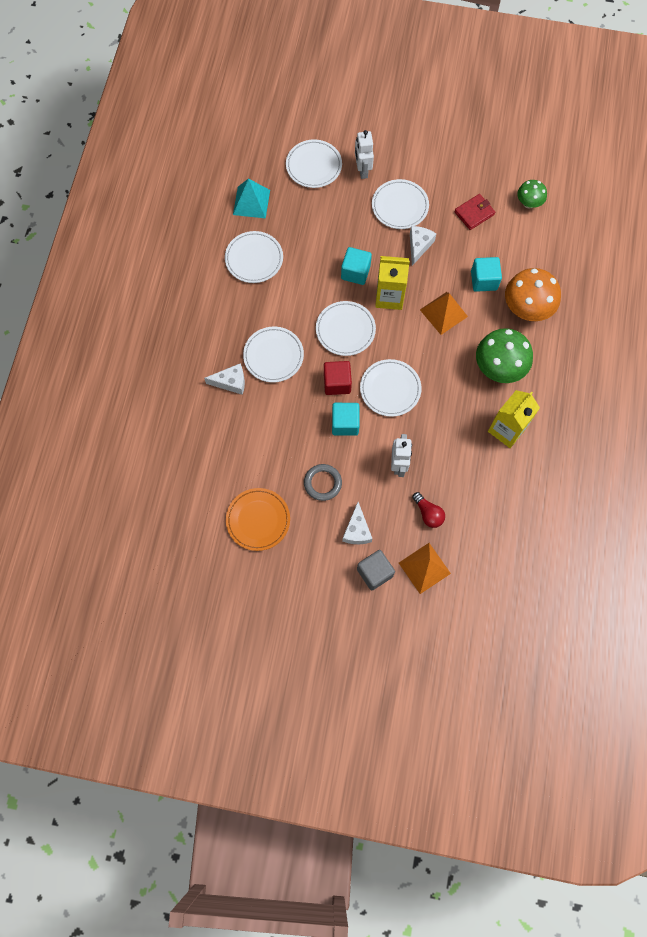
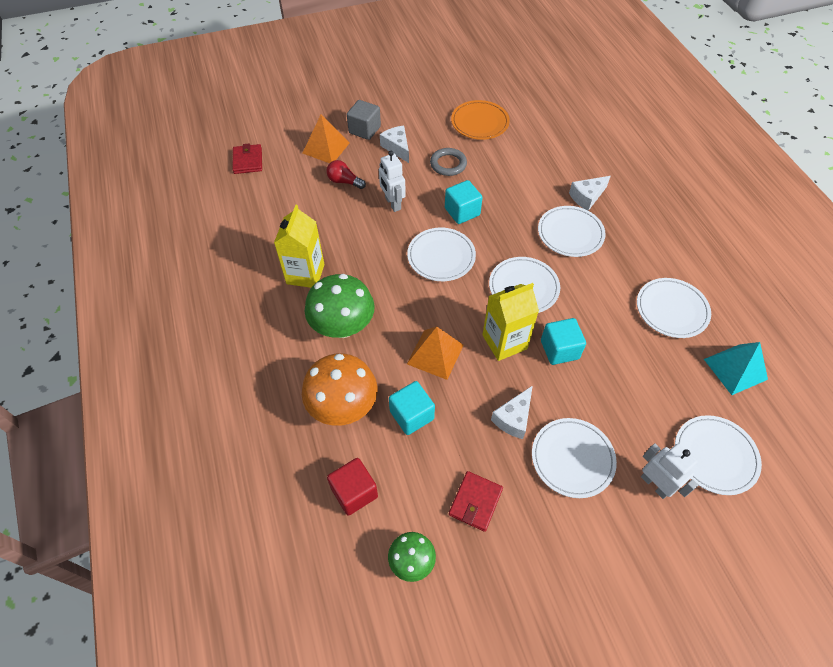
camera: 150 degrees right, 15 degrees down
(337, 383) = (494, 239): red cube -> red cube (354, 492)
(419, 246) = (513, 418): white cheese -> white cheese turned 45 degrees clockwise
(507, 591) = (248, 161): none -> red wallet

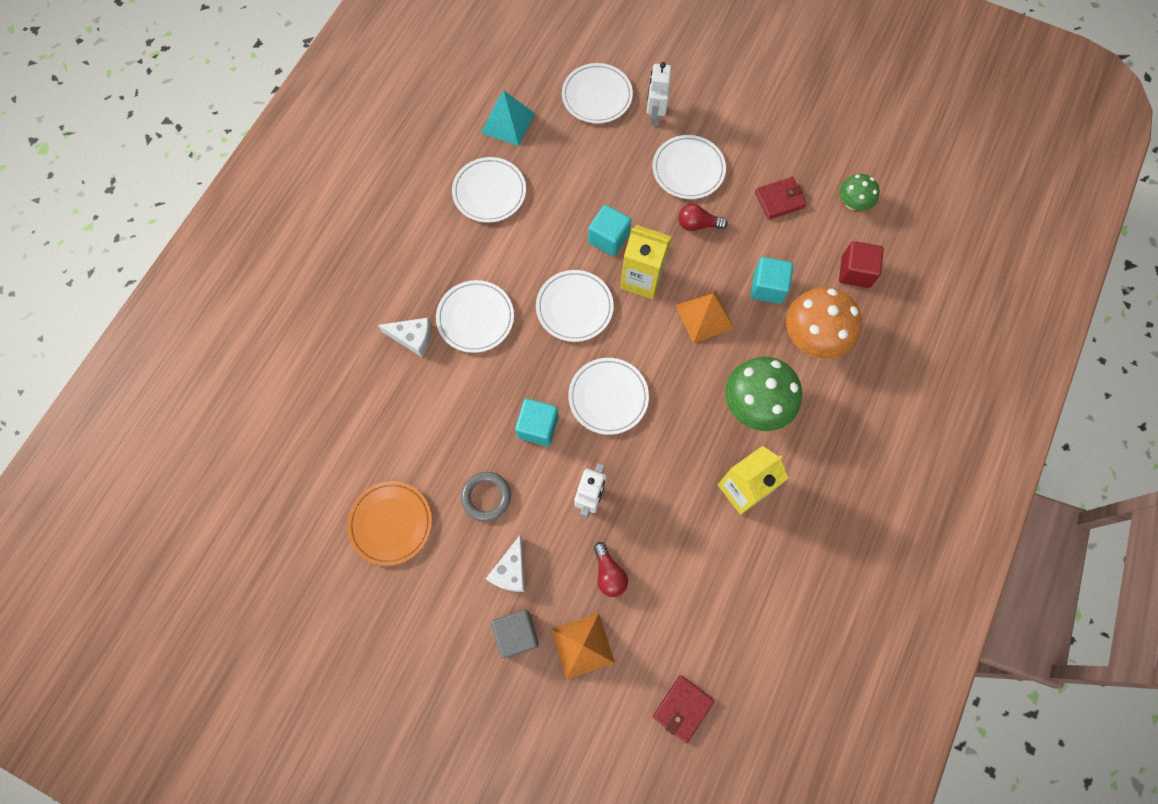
camera: 135 degrees left, 15 degrees up
(513, 418) = (698, 224): white cheese -> red light bulb

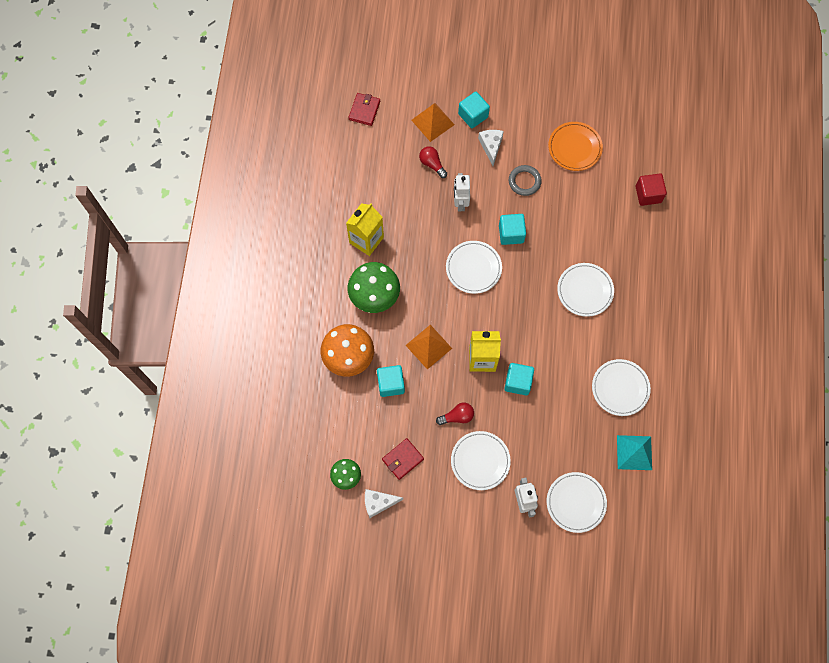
camera: 160 degrees right, 0 degrees up
(413, 338) = (619, 262): white cheese -> white cheese (378, 503)
(516, 634) = (473, 115): grey cube -> turquoise cube
(574, 307) = (521, 321): white plate -> none
(855, 272) = (330, 418): red cube -> red cube (648, 194)

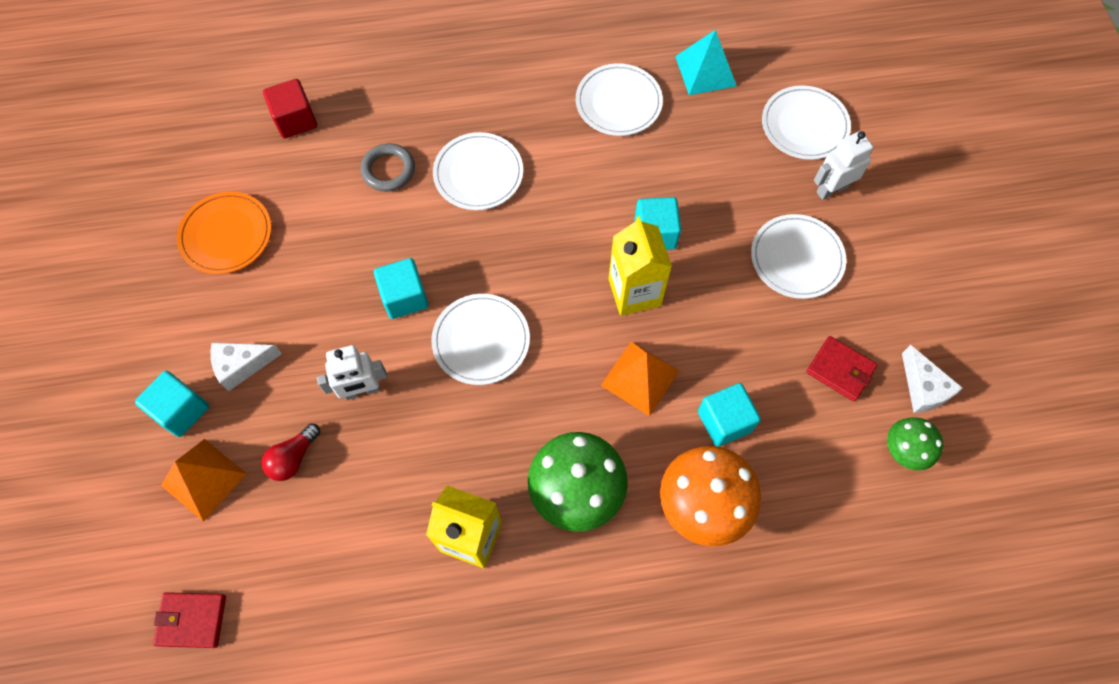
camera: 105 degrees left, 5 degrees down
(457, 416) = (741, 306): red light bulb -> none
(524, 181) = (303, 297): grey ring -> grey ring (388, 170)

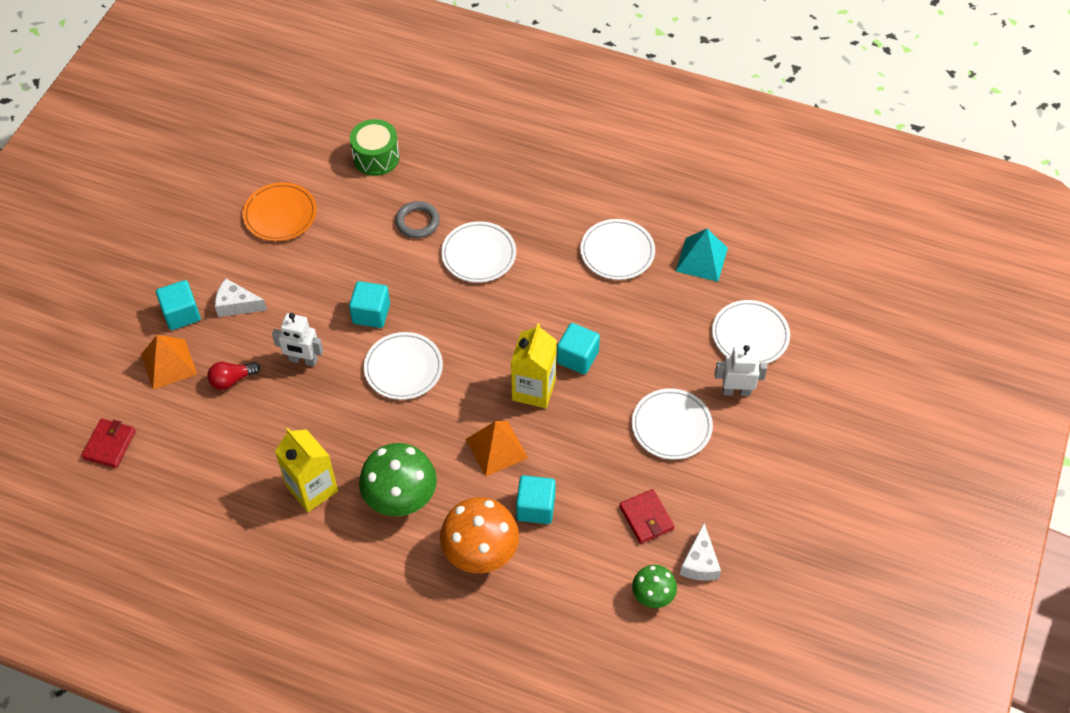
camera: 30 degrees right, 10 degrees down
(192, 620) = (109, 445): red wallet -> red wallet turned 75 degrees clockwise
(295, 120) = (376, 157): red cube -> green drum

